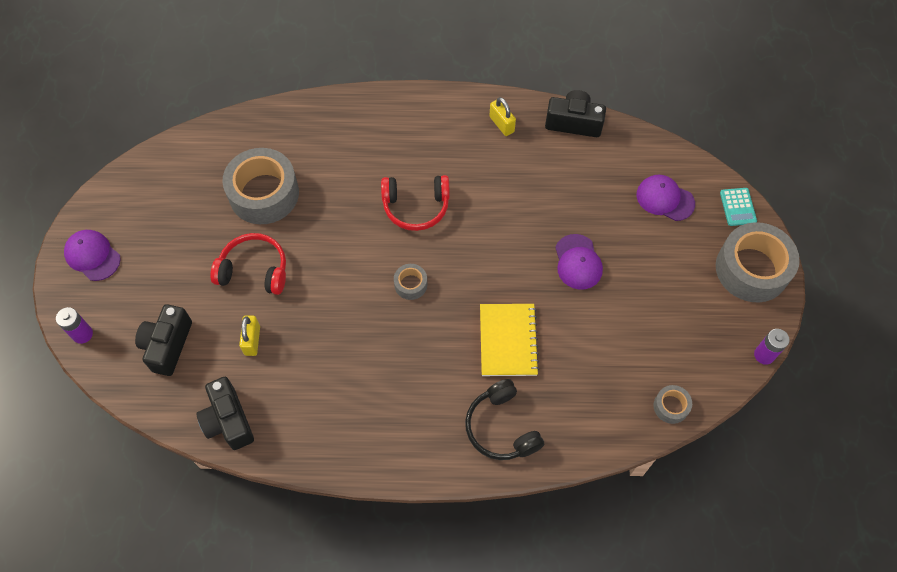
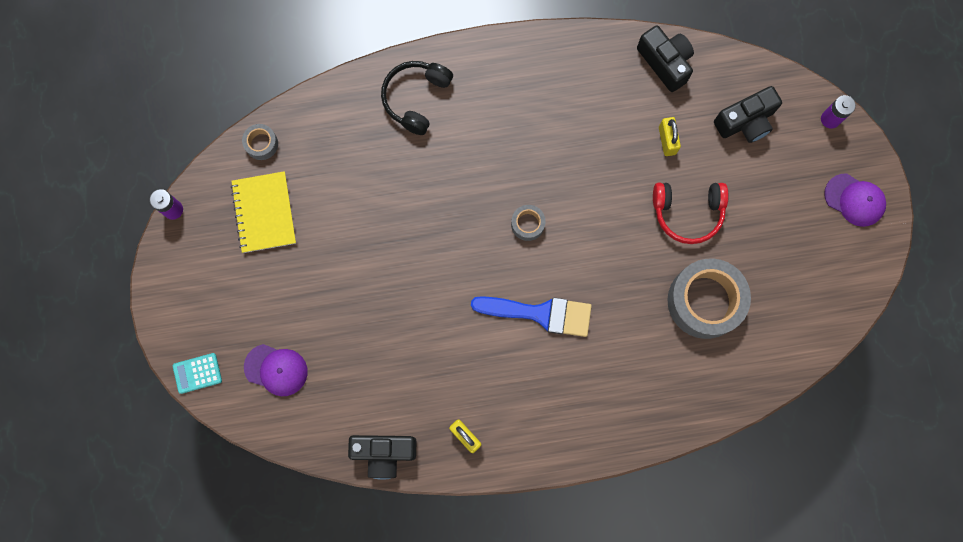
camera: 170 degrees right, 15 degrees up
(168, 345) = (745, 122): black camera -> black camera turned 60 degrees clockwise
(416, 206) = (540, 313): red headphones -> blue brush
(501, 427) = (416, 98): black headphones -> black headphones turned 120 degrees counterclockwise
(508, 341) = (422, 182): yellow notebook -> yellow notebook (264, 213)
(578, 262) = (362, 278): purple cap -> none
(738, 207) = (197, 373): turquoise calculator -> turquoise calculator turned 90 degrees counterclockwise
(752, 269) = (183, 301): grey tape -> none

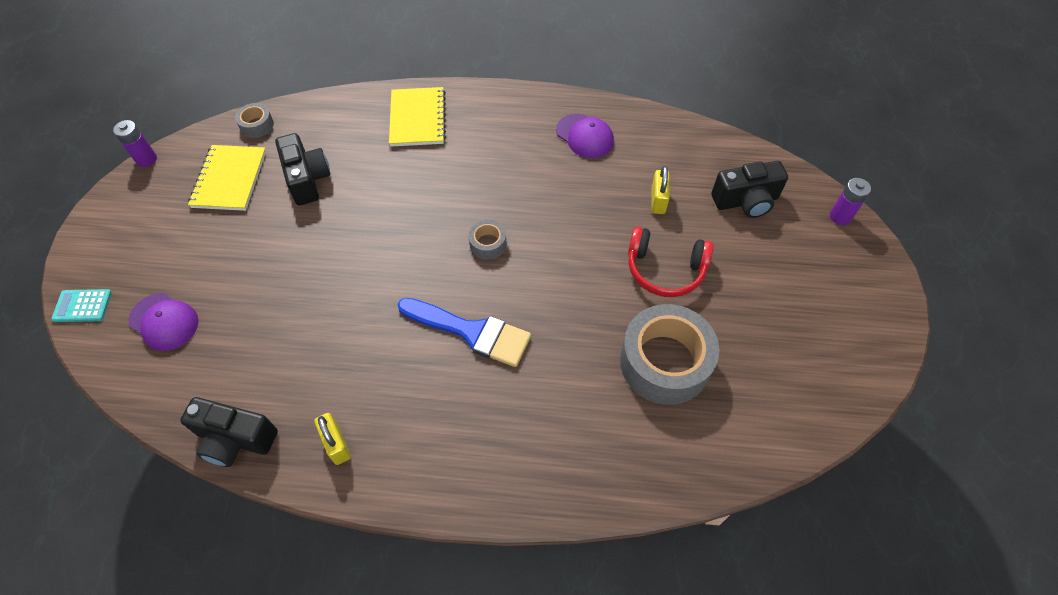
camera: 15 degrees right, 20 degrees down
(416, 98) = (417, 118): black headphones -> yellow notebook
(665, 62) = (672, 137): black camera -> black camera (307, 179)
(854, 200) = (860, 297): purple cap -> purple cap (585, 136)

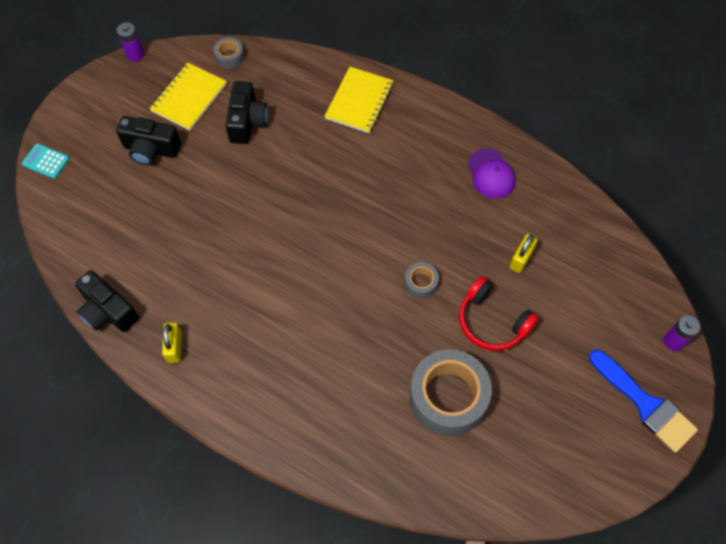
camera: 25 degrees right, 5 degrees up
(164, 322) = (96, 198): purple cap -> none
(472, 332) = (312, 305): blue brush -> blue brush (645, 404)
(488, 244) = (360, 237): grey tape -> grey tape (421, 283)
(746, 201) = (597, 291): black camera -> black camera (151, 149)

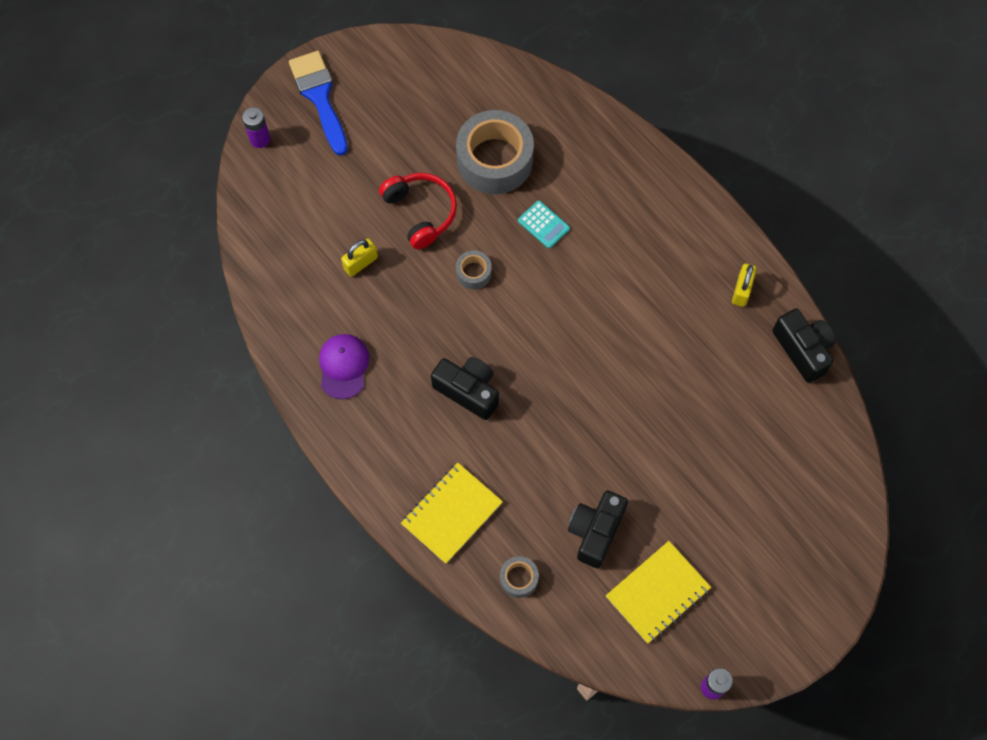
camera: 160 degrees left, 5 degrees up
(46, 161) = (849, 560): turquoise calculator -> turquoise calculator (543, 224)
(151, 149) = (720, 533): black camera -> black camera (468, 391)
(229, 57) = (590, 639): grey tape -> grey tape (519, 578)

